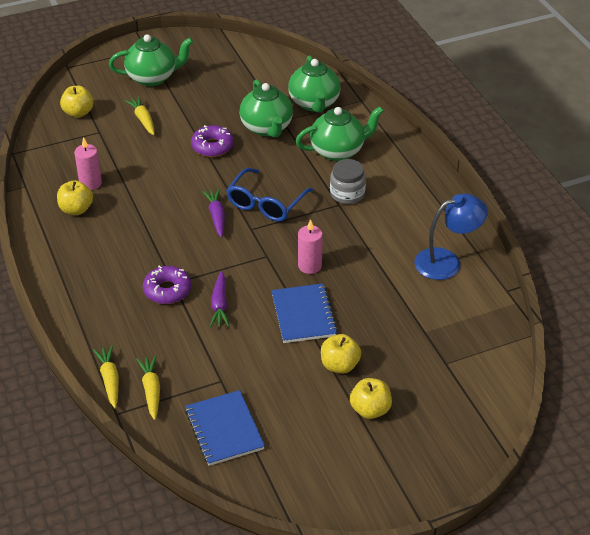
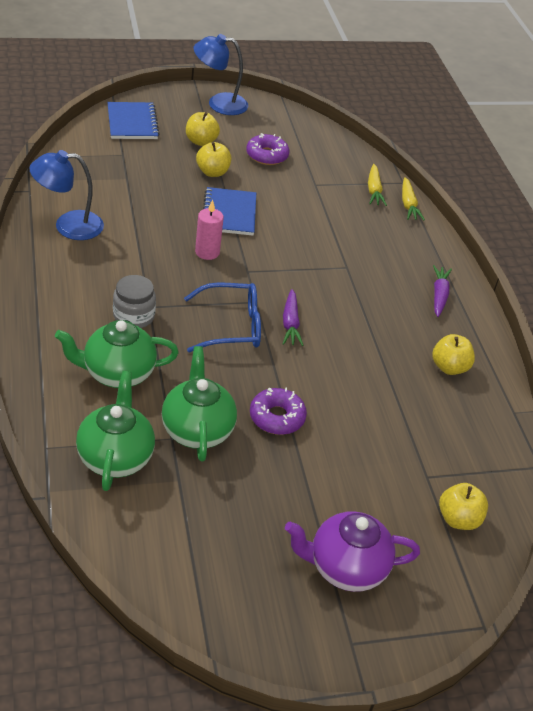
camera: 175 degrees left, 0 degrees up
(90, 183) = (434, 398): pink candle -> none
(143, 120) = (365, 484): yellow carrot -> none
(153, 77) = (345, 568): green teapot -> purple teapot
(167, 290) = (353, 261): purple donut -> purple donut (267, 155)
(220, 305) = (305, 238): purple carrot -> purple carrot (439, 295)
(224, 429) = (318, 155): blue notebook -> blue notebook (132, 123)
(266, 203) = (230, 326): blue glasses -> blue glasses turned 45 degrees clockwise
(374, 488) = (219, 103): none -> blue lamp

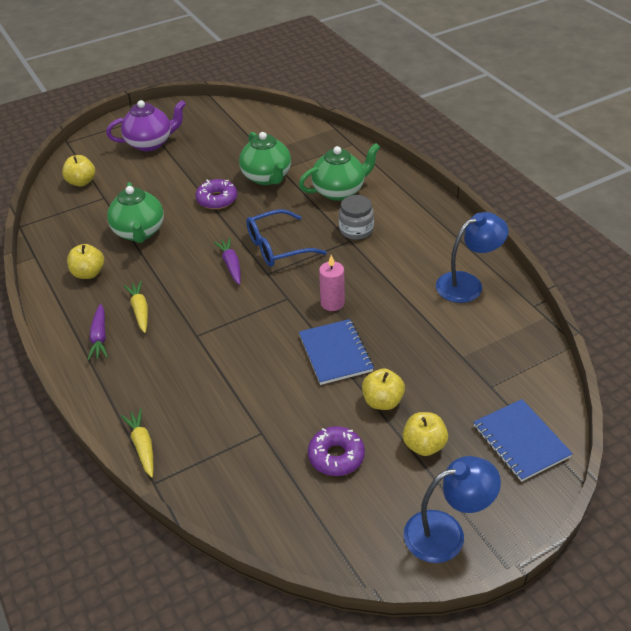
camera: 170 degrees right, 0 degrees up
(115, 457) = (308, 151): green teapot -> green teapot (139, 232)
(374, 190) = (188, 452): yellow carrot -> yellow carrot (140, 310)

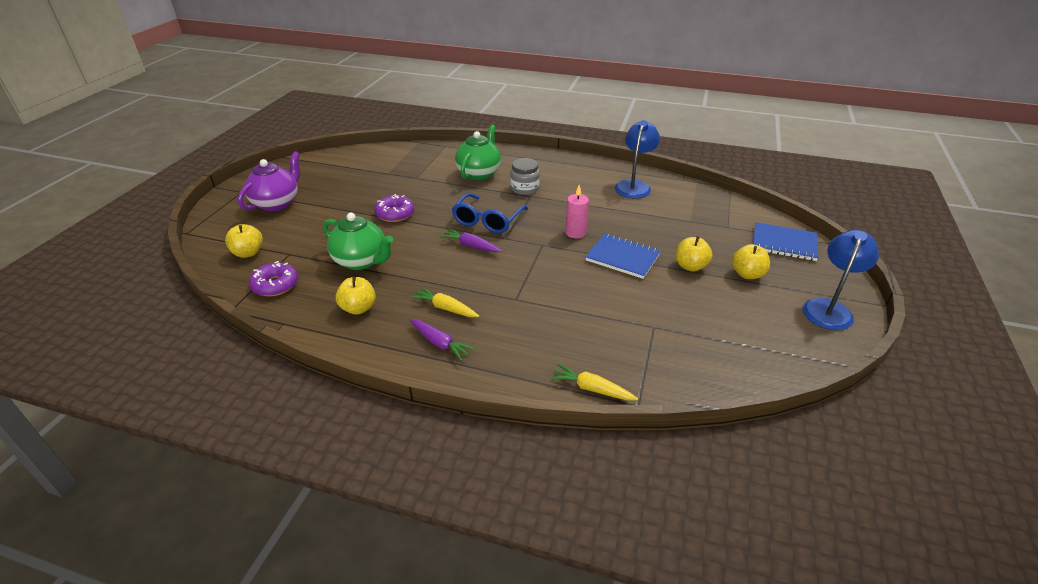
camera: 45 degrees left, 5 degrees down
(267, 177) = (414, 186): green teapot -> none
(336, 456) = (715, 310): purple donut -> purple donut (275, 285)

